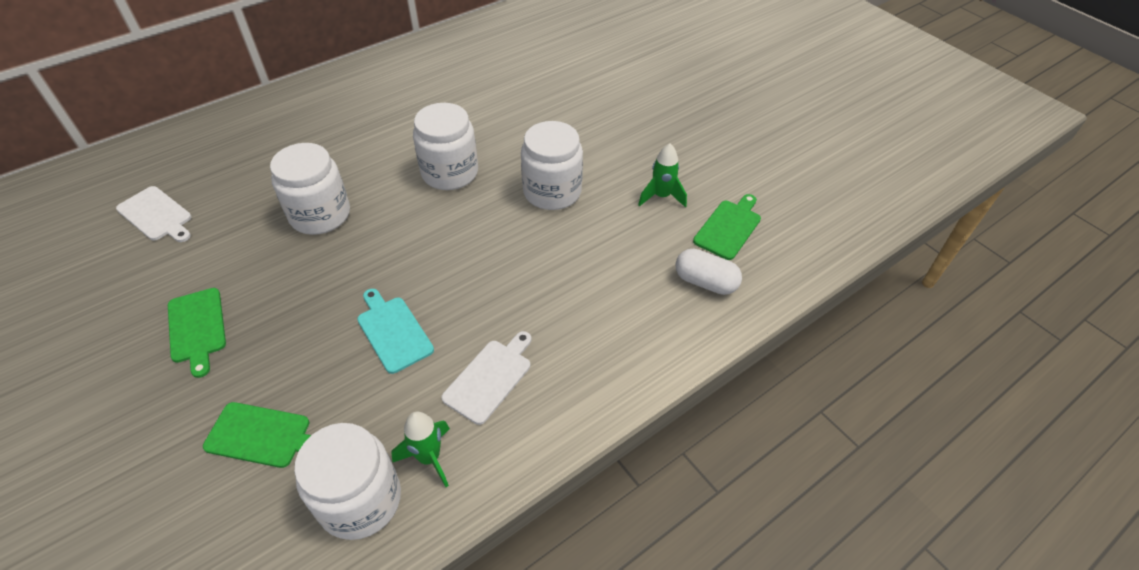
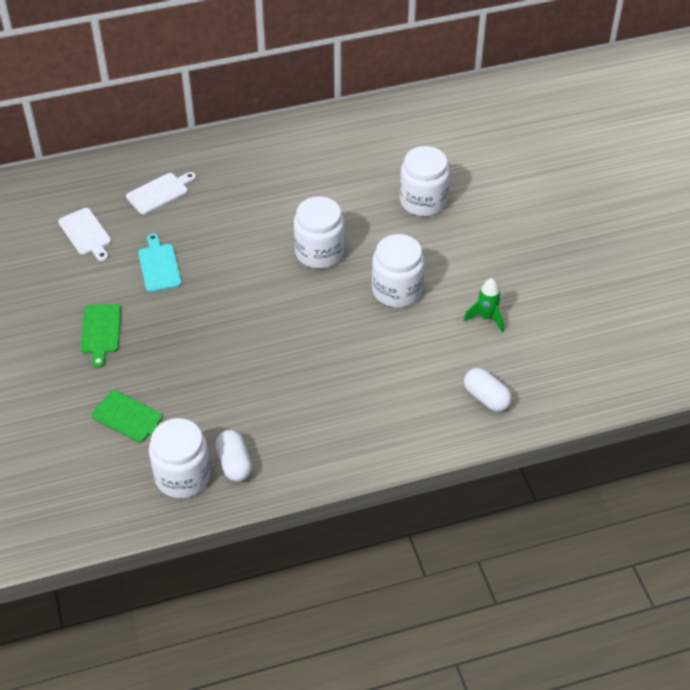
camera: 20 degrees right, 0 degrees up
(320, 215) = (207, 264): white jar -> white jar (423, 201)
(393, 331) = (236, 371): turquoise cutting board -> turquoise cutting board (159, 266)
(429, 458) = (234, 463): green rocket -> white capsule
(490, 378) = (293, 423): white cutting board -> white cutting board (159, 192)
(729, 228) = (529, 359): green cutting board -> none

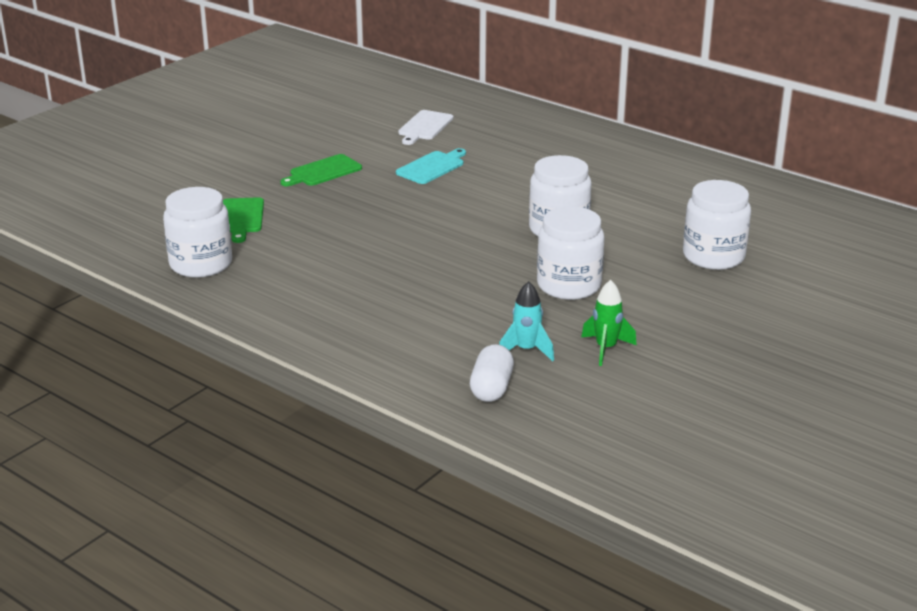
camera: 55 degrees right, 20 degrees down
(159, 192) = (518, 137): white cutting board -> none
(234, 463) = (242, 282): white capsule -> none
(457, 356) = (526, 350): none -> turquoise rocket

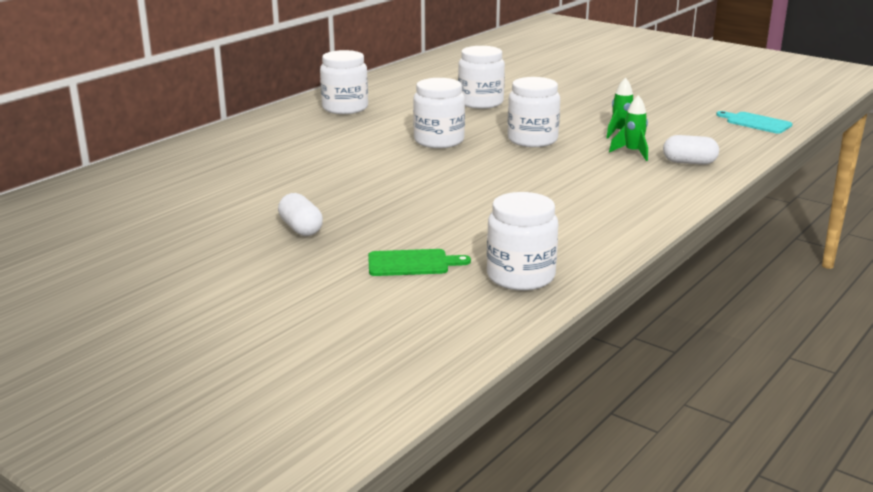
camera: 90 degrees left, 5 degrees down
(323, 171) = (301, 229): green cutting board -> white capsule
(424, 127) = (200, 186): white cutting board -> none
(432, 167) = (304, 182): turquoise cutting board -> turquoise cutting board (756, 123)
(526, 350) = (633, 153): turquoise rocket -> green rocket
(667, 176) = (345, 108): none -> white jar

